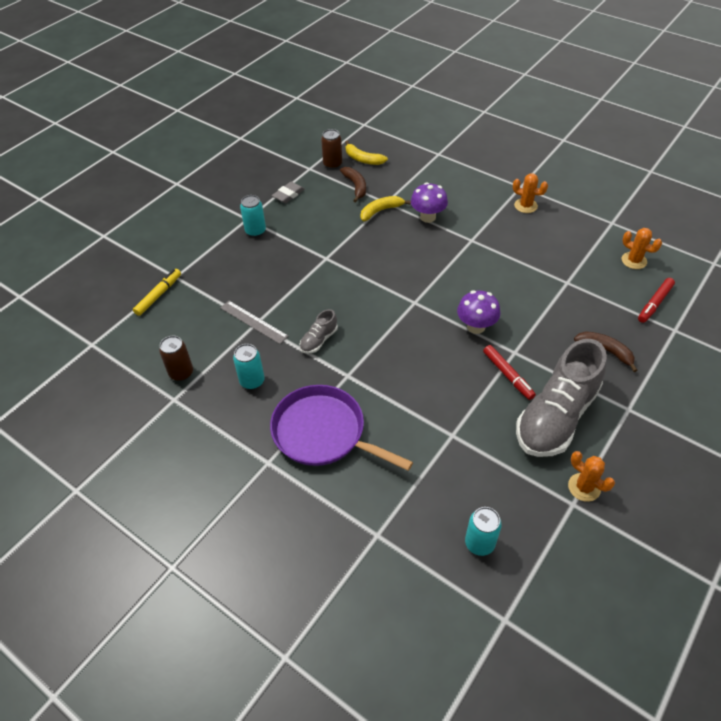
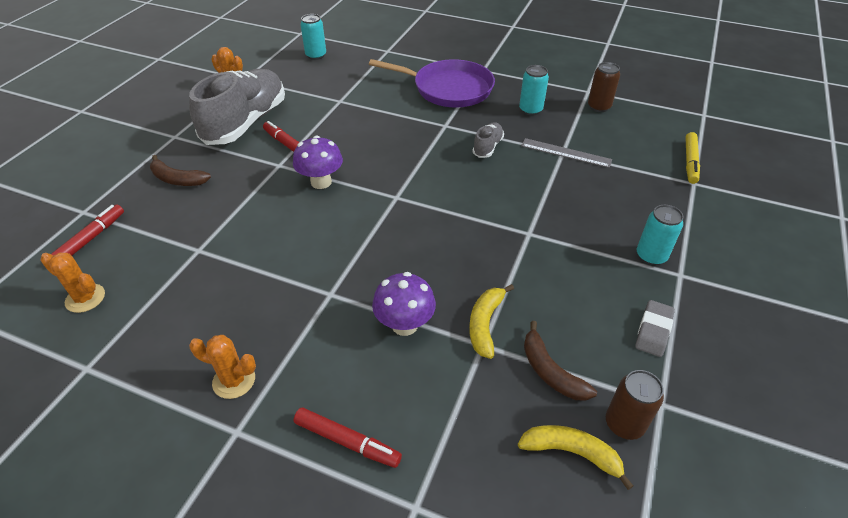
camera: 165 degrees right, 5 degrees down
(381, 211) = (485, 324): yellow banana -> yellow banana turned 150 degrees clockwise
(466, 176) = (347, 441): none -> red marker

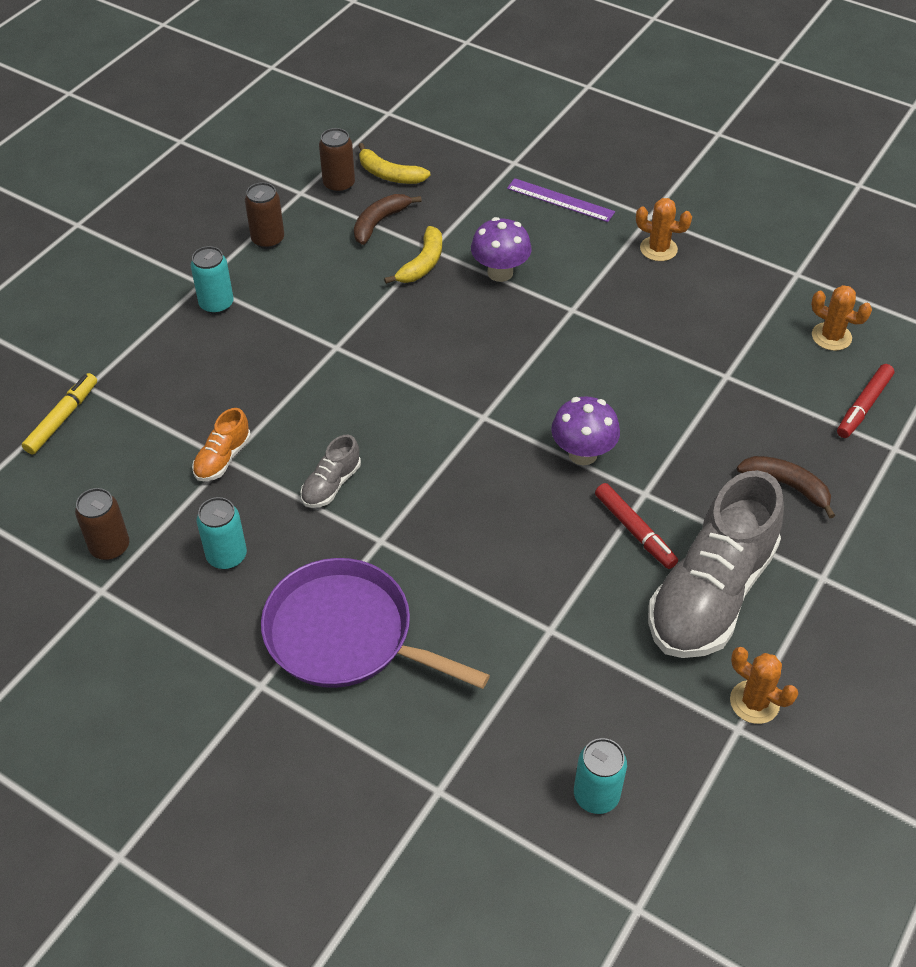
camera: 170 degrees left, 5 degrees up
(347, 441) = (560, 200): red marker -> purple ruler
(550, 371) = (379, 222): brown banana -> brown banana turned 120 degrees counterclockwise
(566, 153) = (223, 458): grey ruler -> orange shoe
(653, 331) = (268, 240): grey eraser -> brown can

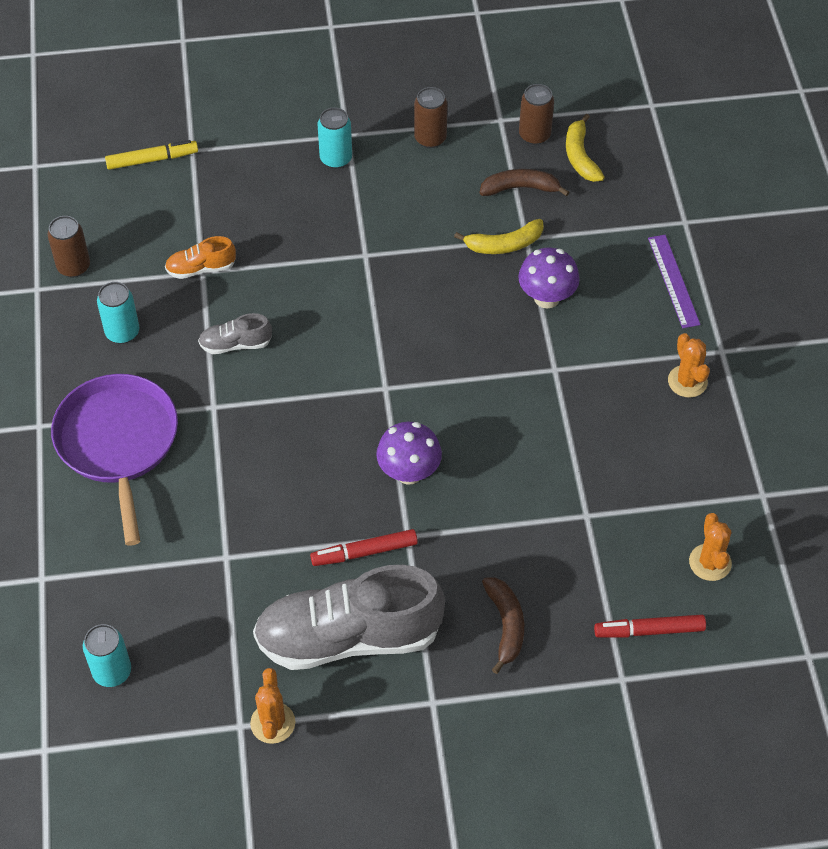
camera: 50 degrees right, 5 degrees up
(634, 531) = (364, 552): red marker -> red marker turned 60 degrees clockwise

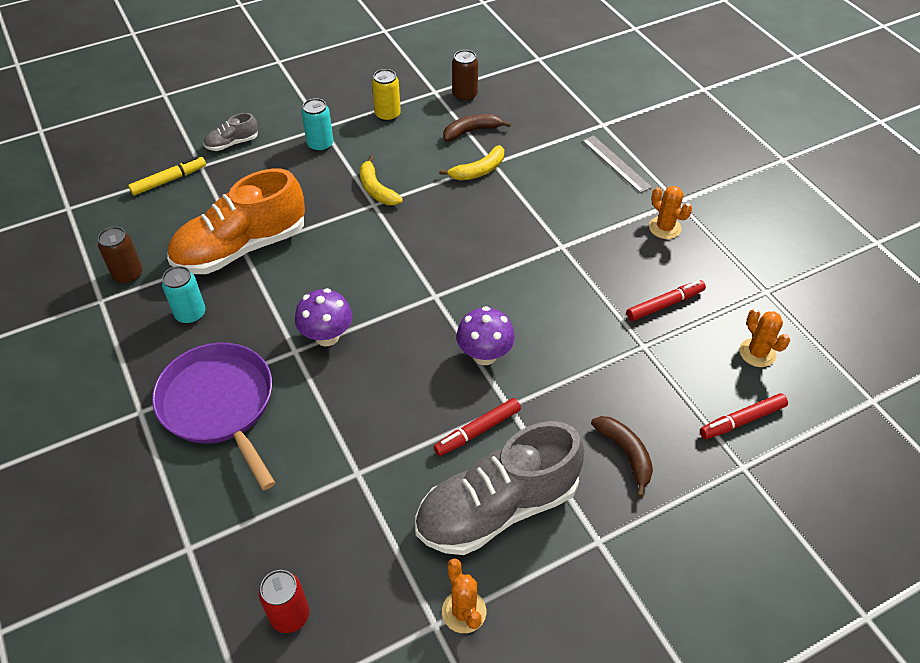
camera: 20 degrees left, 5 degrees down
(112, 672) = (290, 615): turquoise can -> red can
(201, 268) = (241, 248): orange shoe -> orange shoe, size x2.30
(235, 344) = (294, 297): grey shoe -> grey shoe (232, 143)
(430, 138) = (387, 115): brown can -> yellow can
(546, 298) = (529, 198): purple mushroom -> purple mushroom (327, 336)
(580, 156) = (505, 101): yellow banana -> yellow banana (376, 189)
(636, 475) = (665, 304): none -> red marker
(673, 281) = (616, 163): purple ruler -> grey ruler

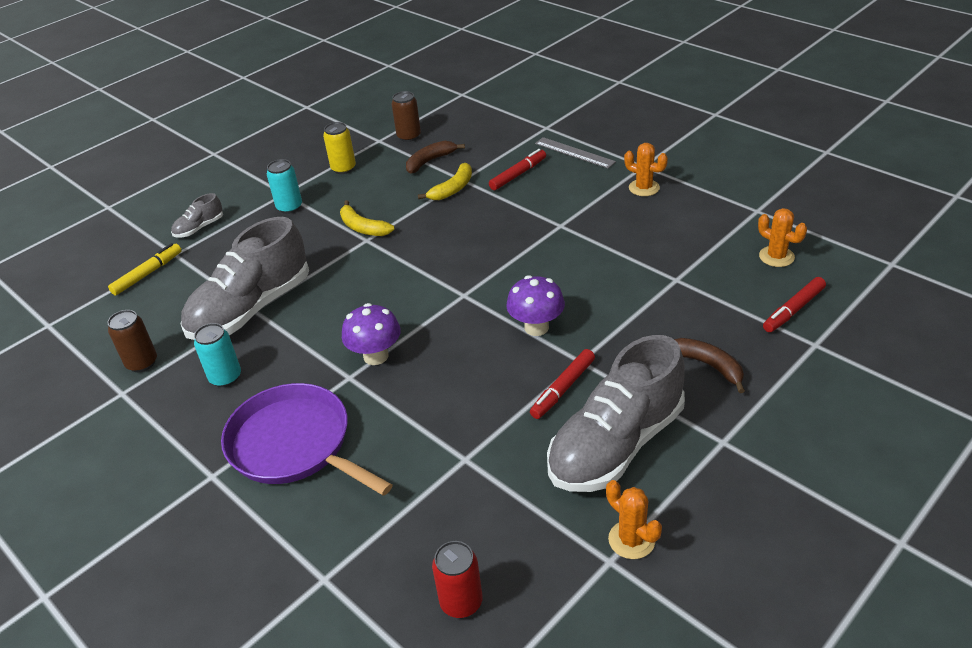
camera: 15 degrees left, 10 degrees down
(241, 248) = (251, 309): orange shoe -> grey shoe
(665, 304) = (677, 243): red marker -> red marker (518, 174)

